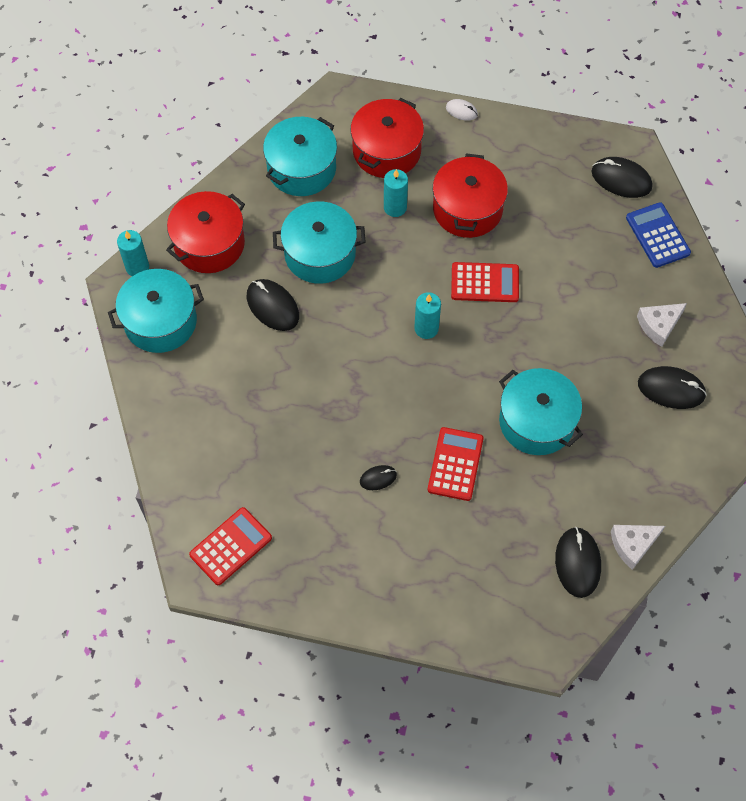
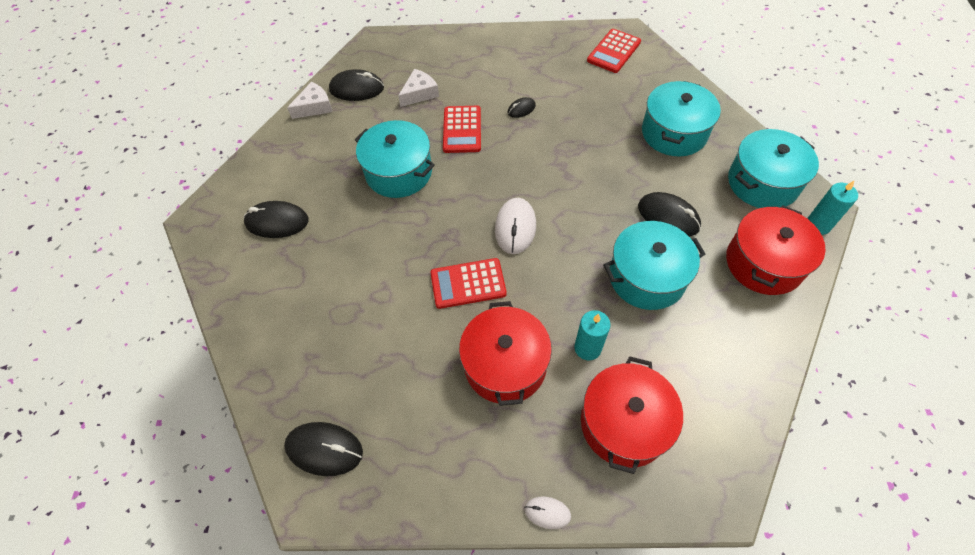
camera: 170 degrees right, 5 degrees down
(301, 168) = (714, 374): turquoise pot -> turquoise pot (674, 133)
(426, 328) = (515, 227): turquoise candle -> white mouse
(577, 563) = (357, 89): black mouse -> black mouse turned 75 degrees counterclockwise
(657, 235) = (282, 380): blue calculator -> none
(659, 325) = (285, 278): white cheese -> white cheese (419, 93)

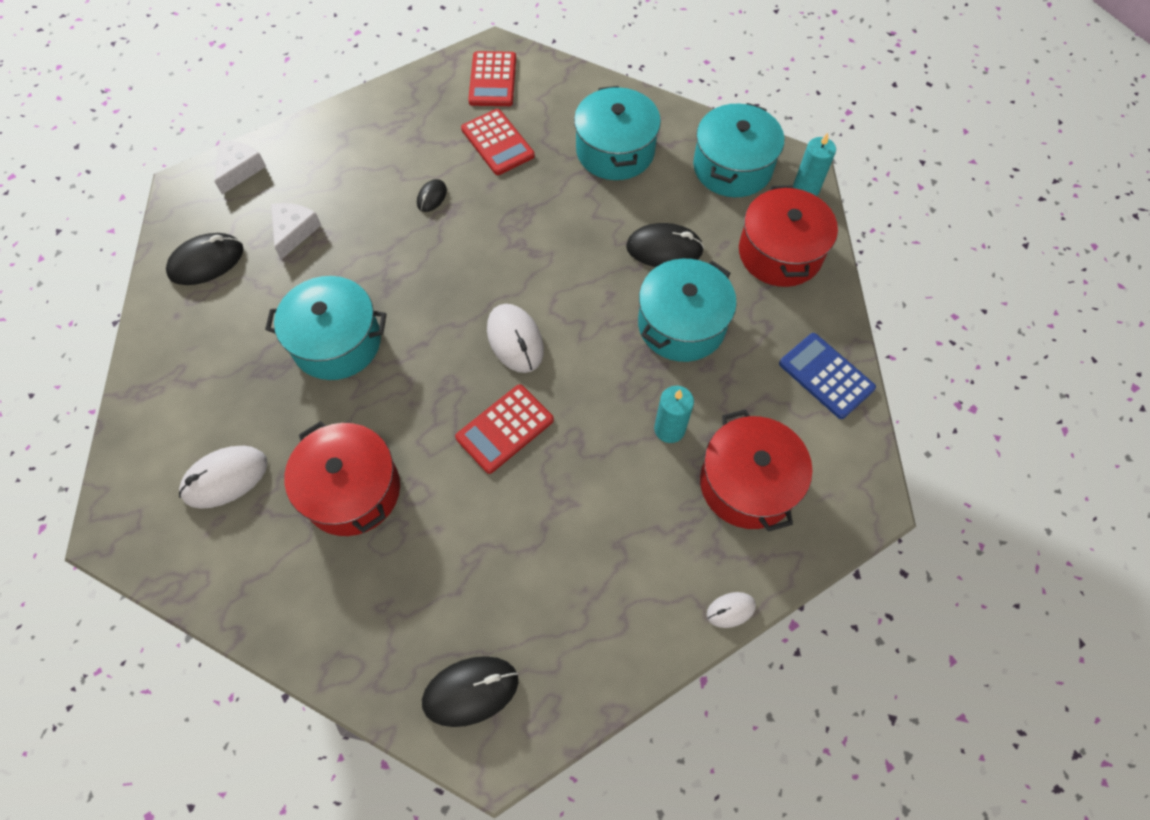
camera: 35 degrees left, 5 degrees up
(277, 222) = (225, 478): black mouse -> white mouse
(314, 107) = (166, 310): white cheese -> white cheese (239, 170)
(462, 130) = (378, 254): red calculator -> red calculator (497, 142)
(505, 365) = (600, 492): red pot -> red pot (352, 490)
(745, 377) = (826, 376): none -> blue calculator

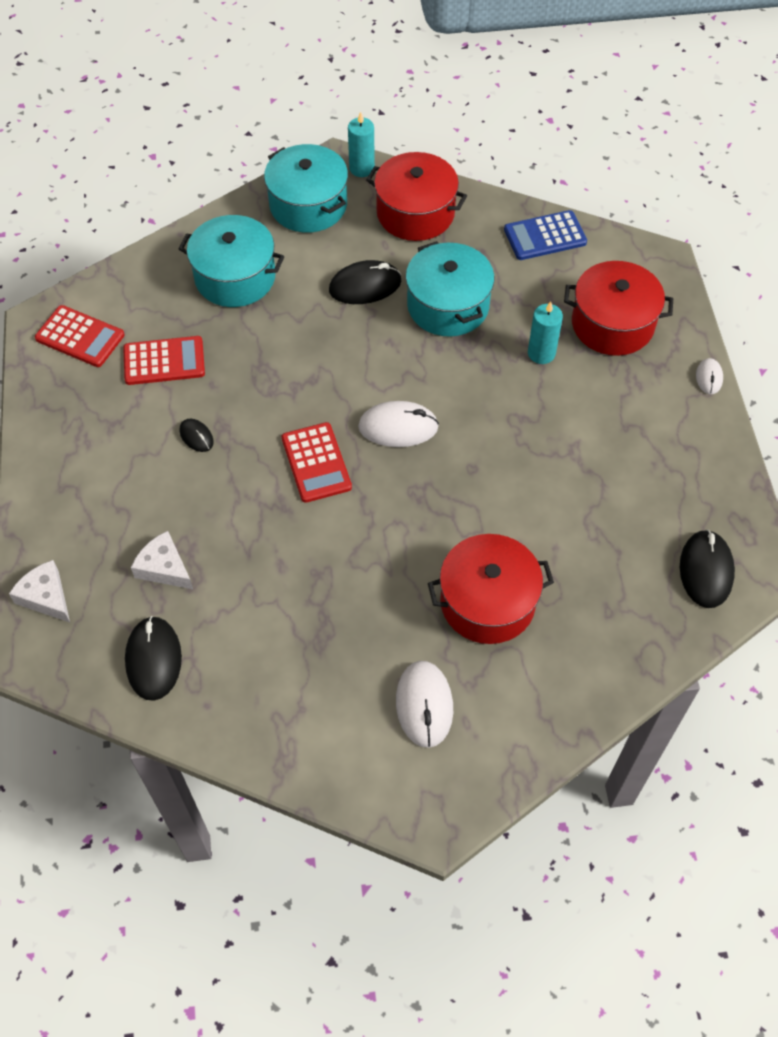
camera: 65 degrees left, 5 degrees down
(337, 342) = (322, 568): turquoise pot -> none
(505, 429) = (484, 466): red calculator -> red calculator (316, 463)
(664, 249) = (365, 286): black mouse -> black mouse turned 45 degrees clockwise

